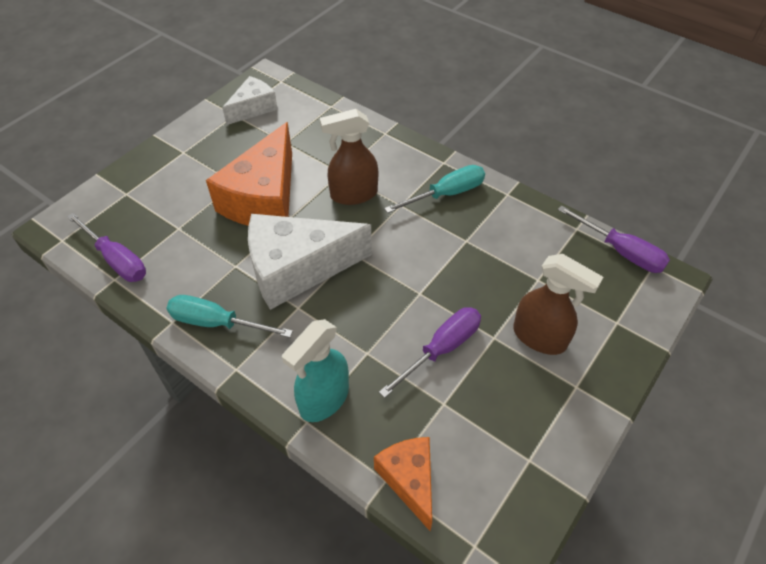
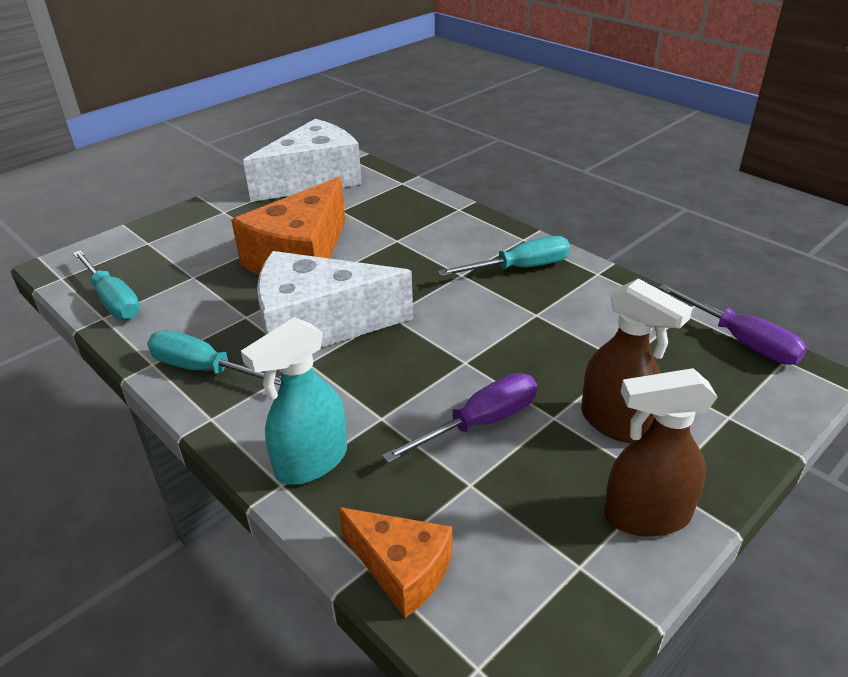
camera: 10 degrees right, 15 degrees down
(116, 260) = (113, 300): purple screwdriver -> turquoise screwdriver
(253, 108) = (314, 180): white cheese -> white cheese, size x1.79
(353, 194) = (406, 261): brown spray bottle -> brown spray bottle (646, 515)
(409, 480) = (401, 569): orange cheese -> orange cheese turned 135 degrees clockwise

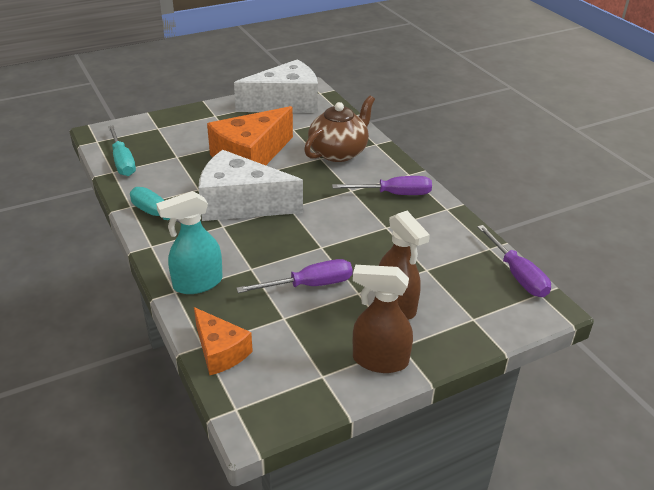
camera: 15 degrees right, 0 degrees up
(417, 228) = (339, 152): none -> brown teapot
(519, 268) = (393, 194): turquoise screwdriver -> purple screwdriver

